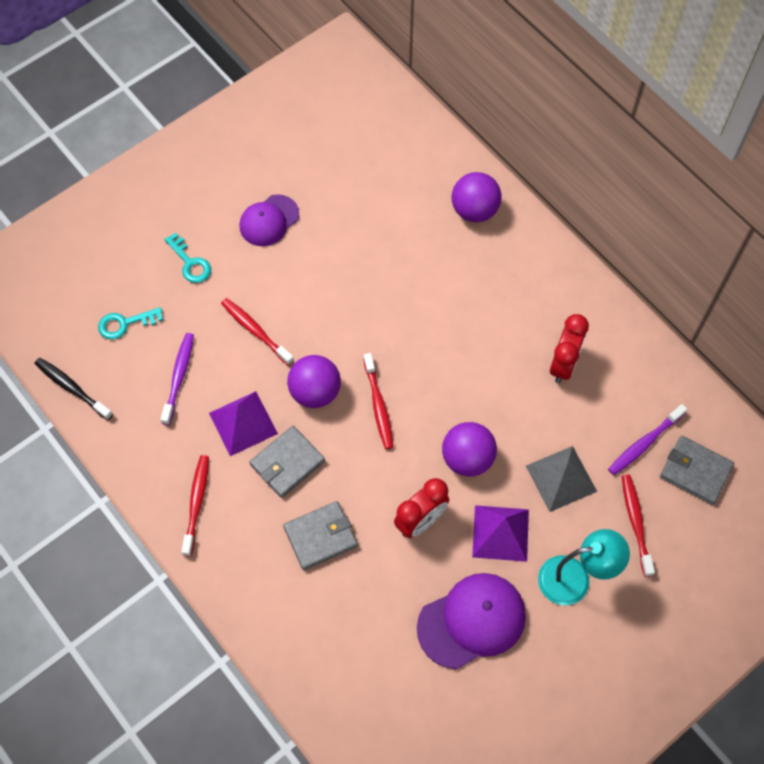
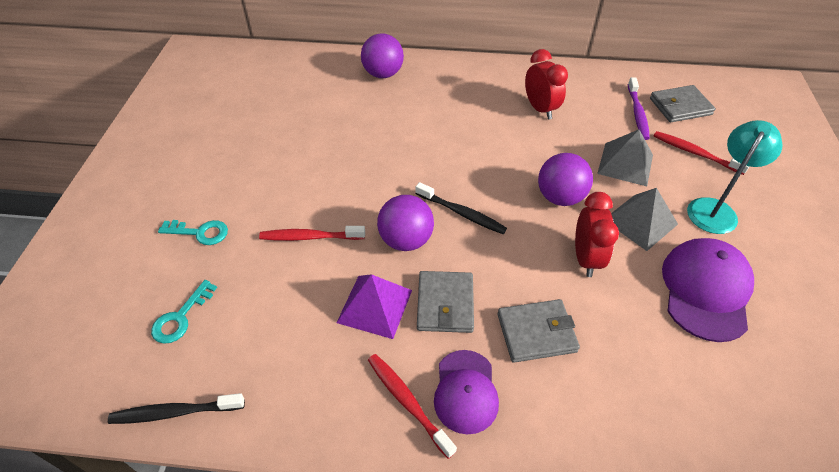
camera: 45 degrees left, 15 degrees down
(179, 377) = (278, 318): purple toothbrush -> none
(269, 221) = (240, 165): purple cap -> purple cap (465, 391)
(320, 536) = (536, 332): grey wallet -> grey wallet turned 60 degrees clockwise
(378, 405) = (462, 213): red toothbrush -> black toothbrush
(500, 533) = (640, 222): purple pyramid -> grey pyramid

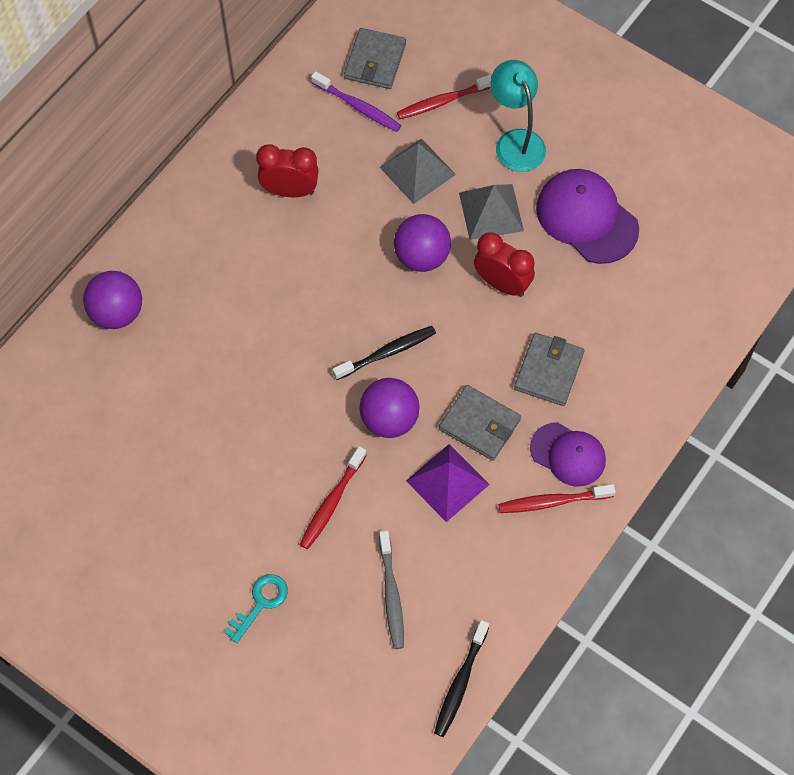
camera: 60 degrees left, 15 degrees up
(181, 317) = (361, 651): turquoise key -> none
(245, 314) = (391, 594): none -> grey toothbrush

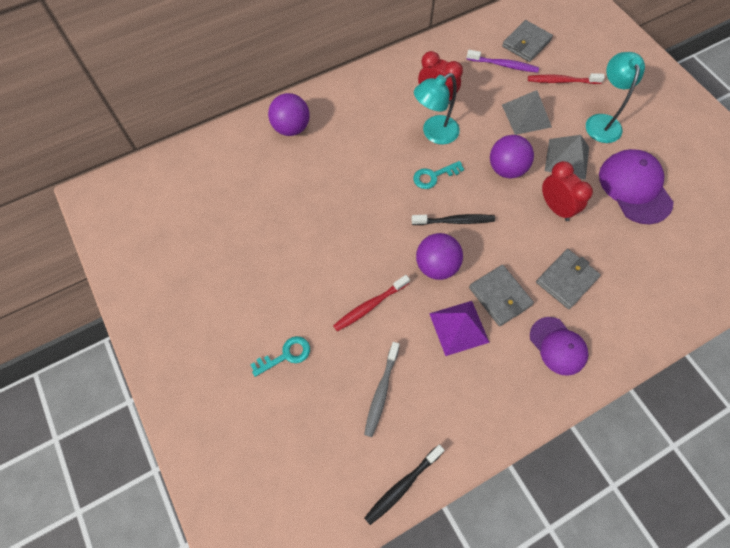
camera: 25 degrees right, 0 degrees up
(309, 244) = (434, 133): none -> turquoise lamp
(335, 303) = (434, 176): none -> turquoise key
(358, 107) = (503, 65): purple toothbrush -> purple toothbrush turned 45 degrees counterclockwise
(553, 502) = (532, 376): red toothbrush -> none

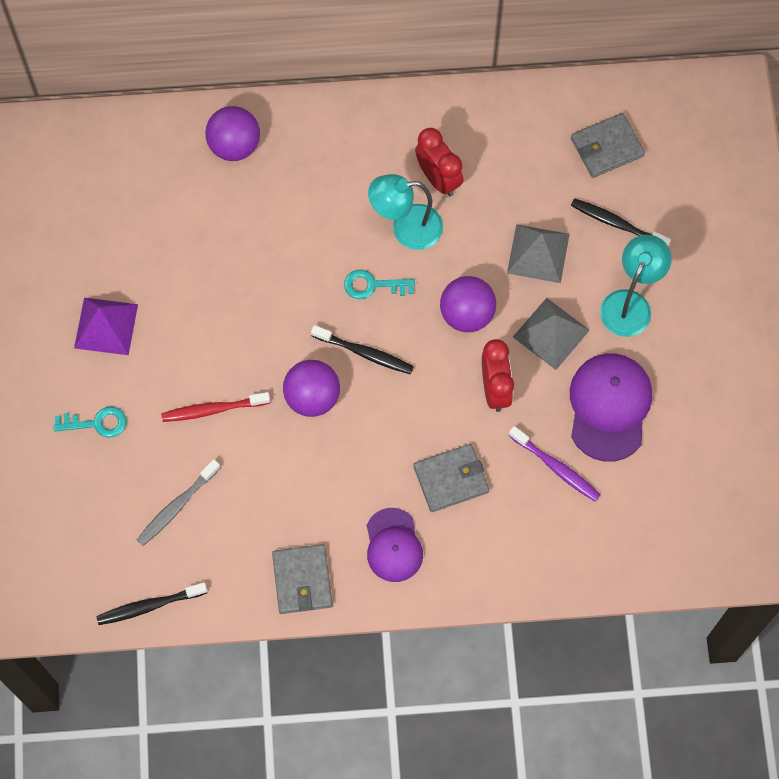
camera: 25 degrees right, 5 degrees up
(459, 327) = (297, 477): purple pyramid -> purple pyramid (106, 326)
(500, 296) = (363, 463): grey wallet -> grey wallet (302, 580)
(503, 65) = (555, 167): purple toothbrush -> purple toothbrush (556, 467)
(562, 81) = (617, 224): red toothbrush -> black toothbrush

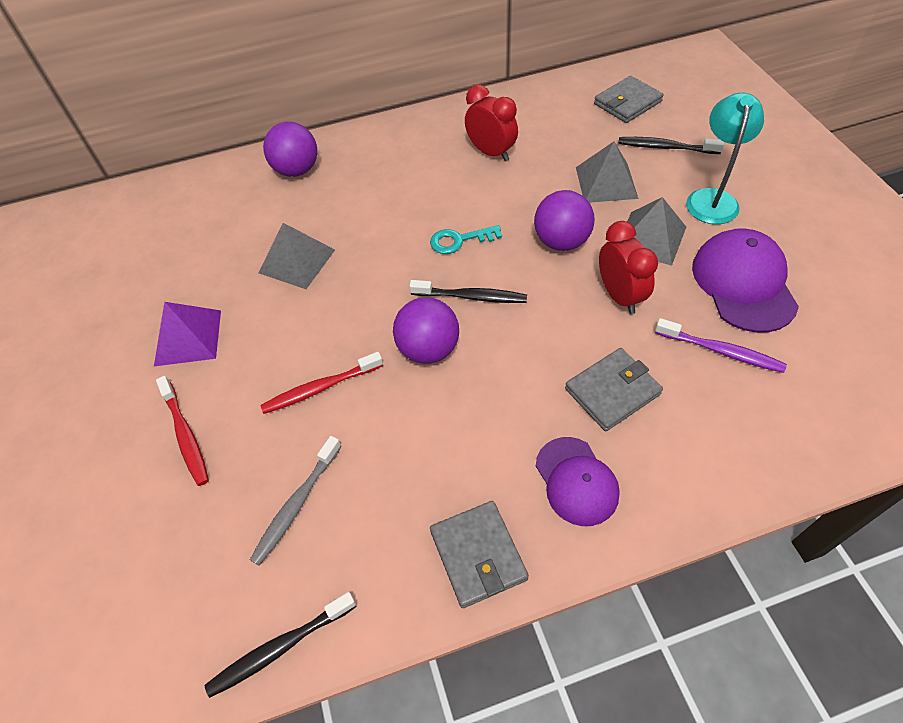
camera: 10 degrees left, 15 degrees down
(96, 423) = (186, 435): turquoise key -> red toothbrush
(215, 266) = (297, 261): none -> grey pyramid
(406, 228) = (475, 192): turquoise lamp -> none

